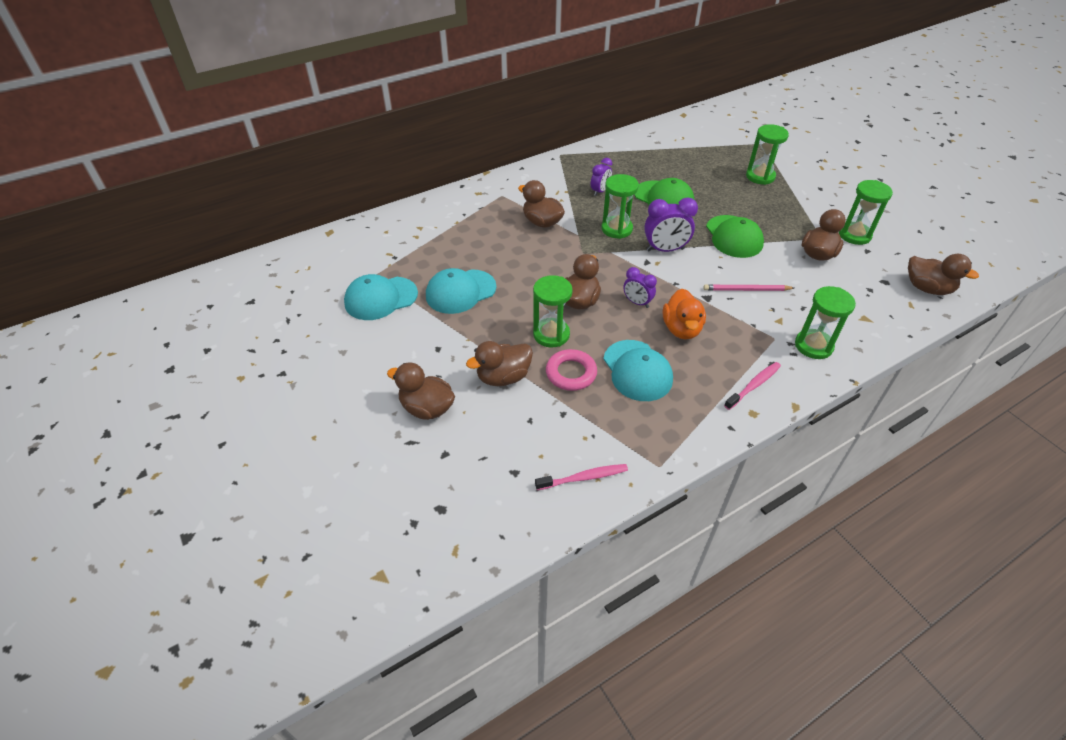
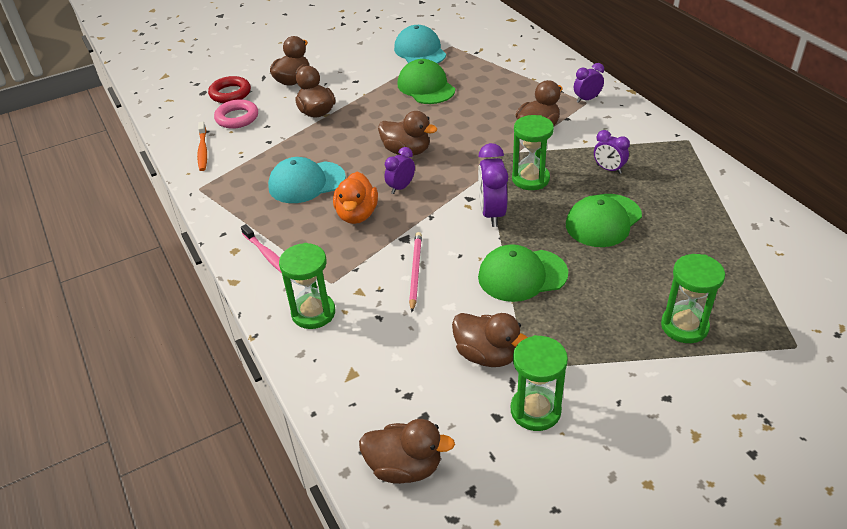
camera: 95 degrees right, 5 degrees down
(449, 473) = (230, 93): none -> red ring
(460, 291) = (426, 87): turquoise cap -> green cap
(497, 195) = (587, 99): none -> purple clock
(551, 334) = (362, 135): green hourglass -> none
(571, 373) = (312, 145): pink ring -> pink ring (237, 118)
(583, 478) = (203, 150): pink toothbrush -> orange toothbrush
(681, 329) = (357, 214): orange duck -> orange duck turned 90 degrees counterclockwise
(927, 288) = (405, 467): brown duck -> brown duck turned 120 degrees counterclockwise

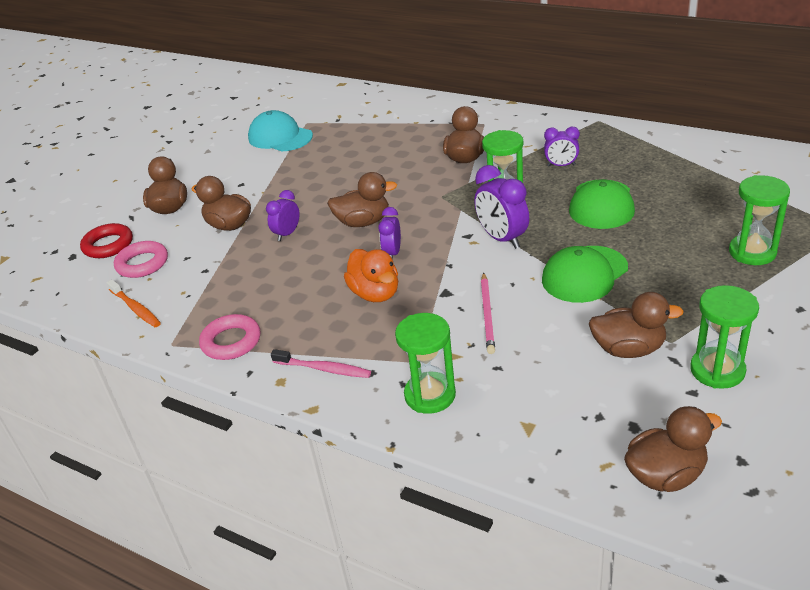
camera: 30 degrees left, 5 degrees down
(234, 205) = (231, 341): none -> pink ring
(306, 182) = (290, 289): turquoise cap -> none
(415, 271) = (487, 315): pink pencil -> pink pencil turned 150 degrees counterclockwise
(426, 87) = (320, 163): green cap -> none
(587, 99) = (481, 121): purple clock -> purple clock (287, 234)

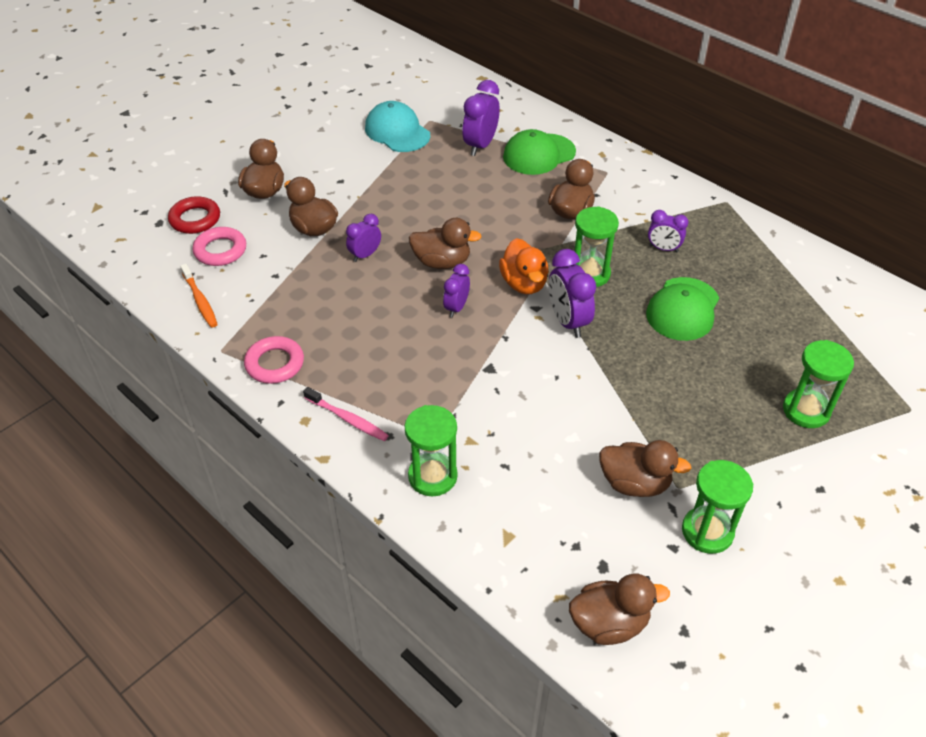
camera: 10 degrees right, 10 degrees up
(361, 130) = (480, 145): none -> purple clock
(375, 293) = (423, 349): orange duck -> orange duck (524, 283)
(487, 315) = (519, 405): pink pencil -> none
(584, 274) = (630, 387): green cap -> green cap (539, 154)

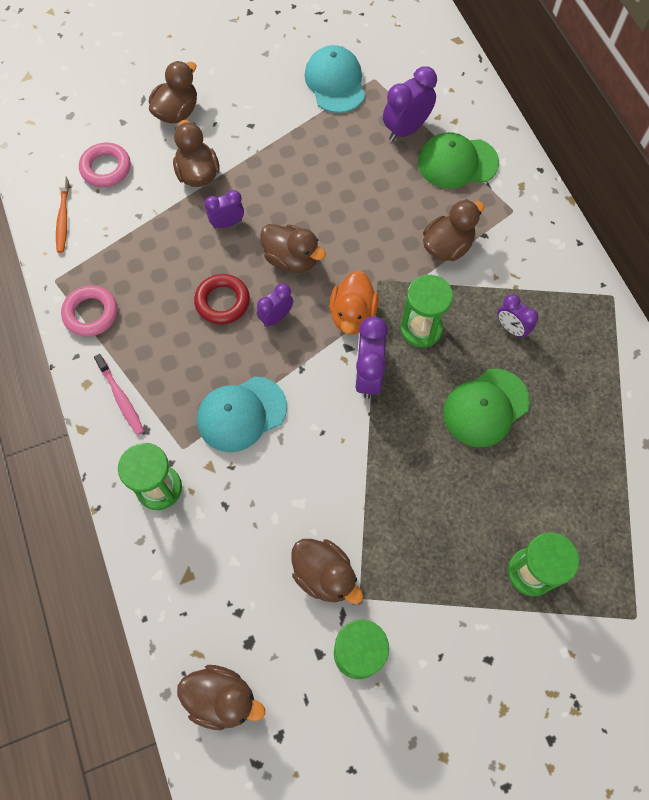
camera: 25 degrees right, 20 degrees up
(195, 219) = (102, 123): red ring -> red ring (222, 302)
(473, 390) = (241, 414): none -> turquoise cap

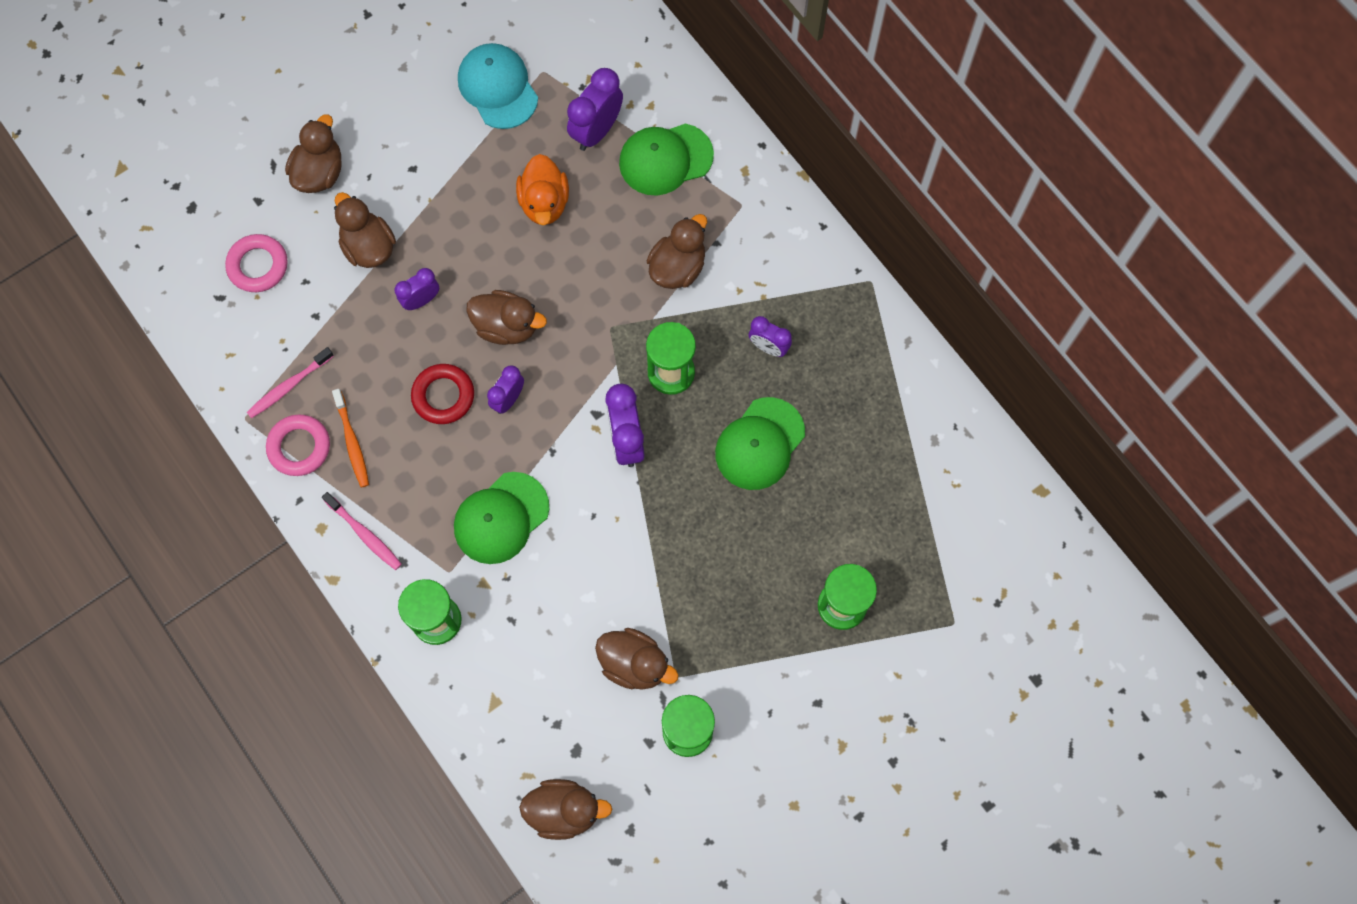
camera: 15 degrees left, 5 degrees up
(63, 218) = (229, 341): orange toothbrush -> orange toothbrush (352, 442)
(99, 264) = (289, 386): none -> pink toothbrush
(241, 414) = (501, 518): turquoise cap -> green cap
(352, 315) = (592, 375): orange duck -> orange duck (544, 203)

